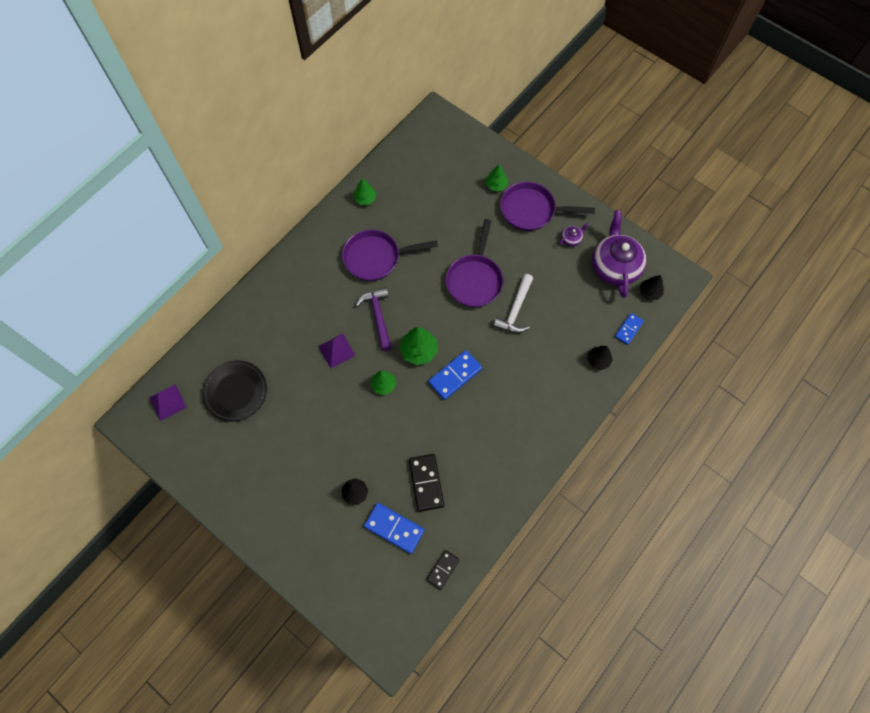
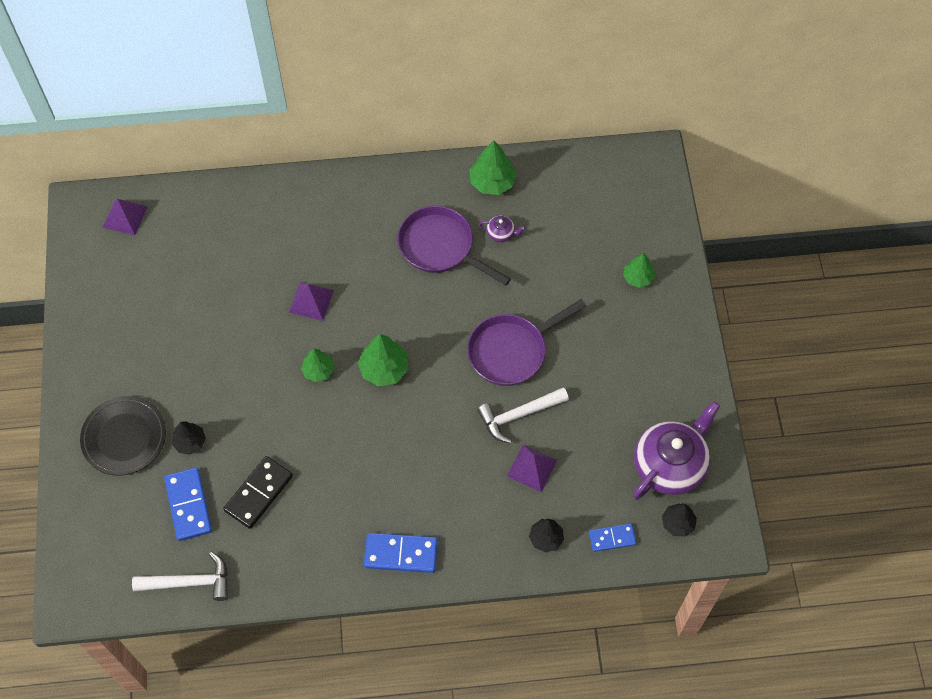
camera: 45 degrees right, 5 degrees down
(235, 392) = (187, 259): black plate -> black plate (124, 438)
(365, 199) = (492, 182): green tree -> green tree, size x1.53
(378, 317) = (381, 304): purple hammer -> none
(443, 570) = (189, 582): black domino -> white hammer
(455, 375) = (391, 423): blue domino -> blue domino (401, 553)
(531, 210) = (646, 333): purple pan -> none
(552, 331) = (532, 468): none -> purple pyramid
(571, 239) = (655, 398): purple teapot -> purple teapot (501, 233)

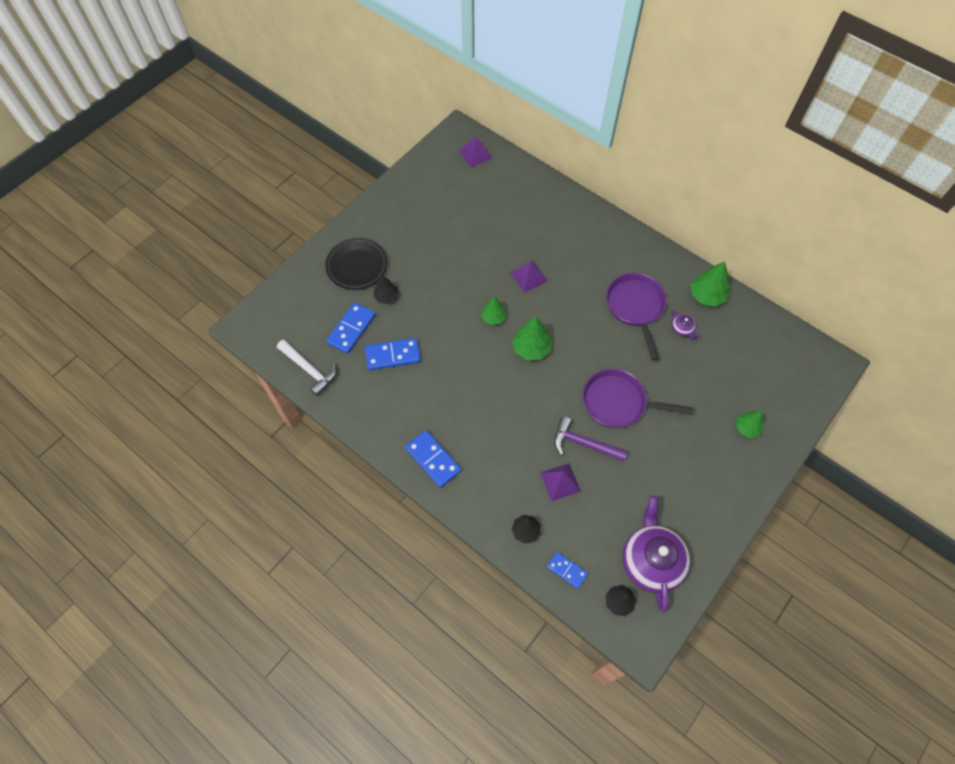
camera: 45 degrees right, 0 degrees up
(258, 493) = (392, 355): black domino -> blue domino
(519, 415) = (584, 444): white hammer -> purple hammer
(670, 465) = (651, 561): purple teapot -> purple teapot turned 90 degrees counterclockwise

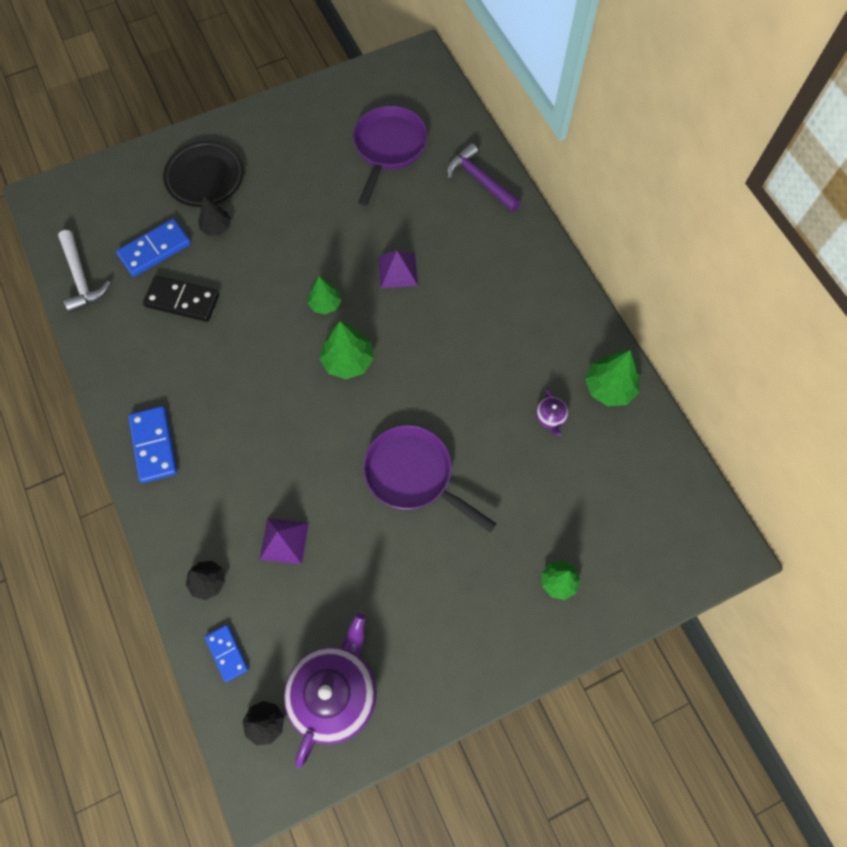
camera: 25 degrees right, 5 degrees up
(392, 355) = (182, 300): blue domino -> black domino
(475, 154) = (423, 93): purple pyramid -> none
(584, 444) = (341, 507): purple hammer -> purple hammer (480, 181)
(635, 307) = (507, 364): purple pan -> purple pan (388, 148)

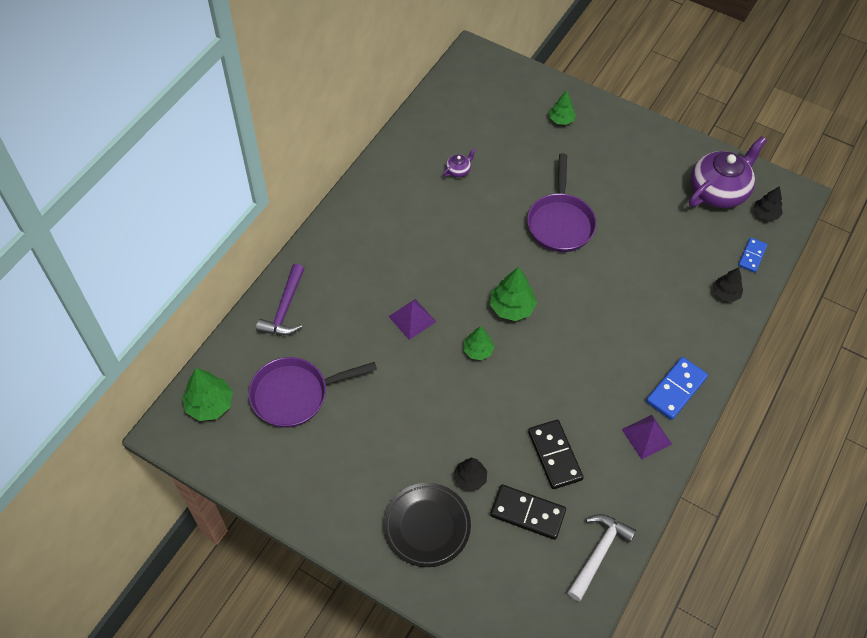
camera: 125 degrees left, 10 degrees down
(155, 250) = (527, 513): blue domino -> black domino
(284, 541) = (664, 268): purple pyramid -> purple pyramid (646, 436)
(334, 692) = (718, 191): purple teapot -> purple teapot turned 150 degrees clockwise
(609, 387) = (411, 149): green tree -> green tree (210, 404)

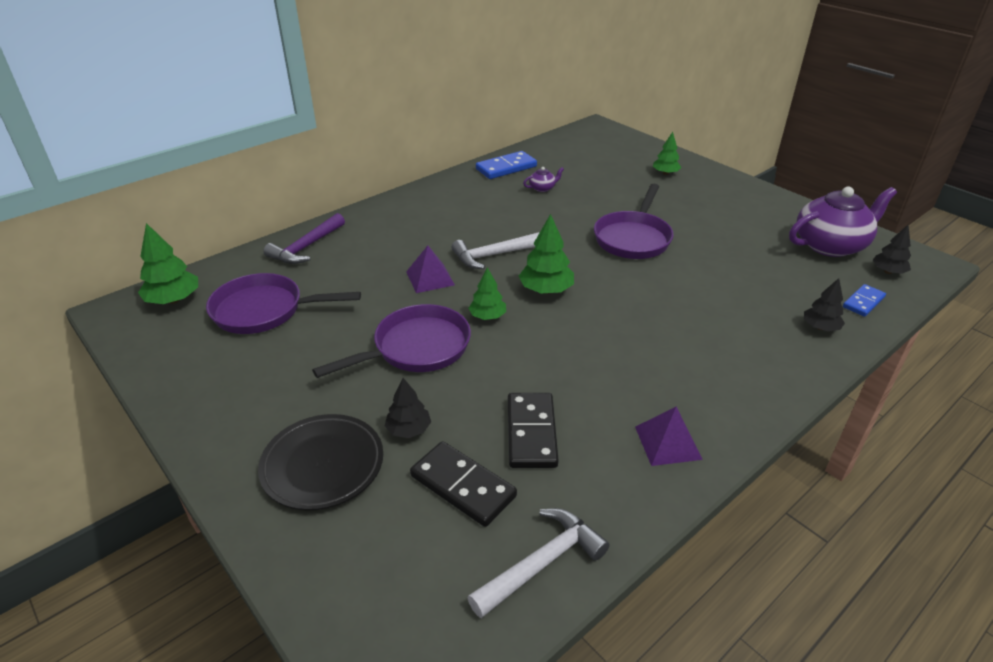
camera: 20 degrees right, 20 degrees down
(438, 400) = (416, 348): none -> purple pan
(452, 276) = (494, 255): none -> white hammer
(676, 389) = (726, 403): blue domino -> blue domino (506, 168)

